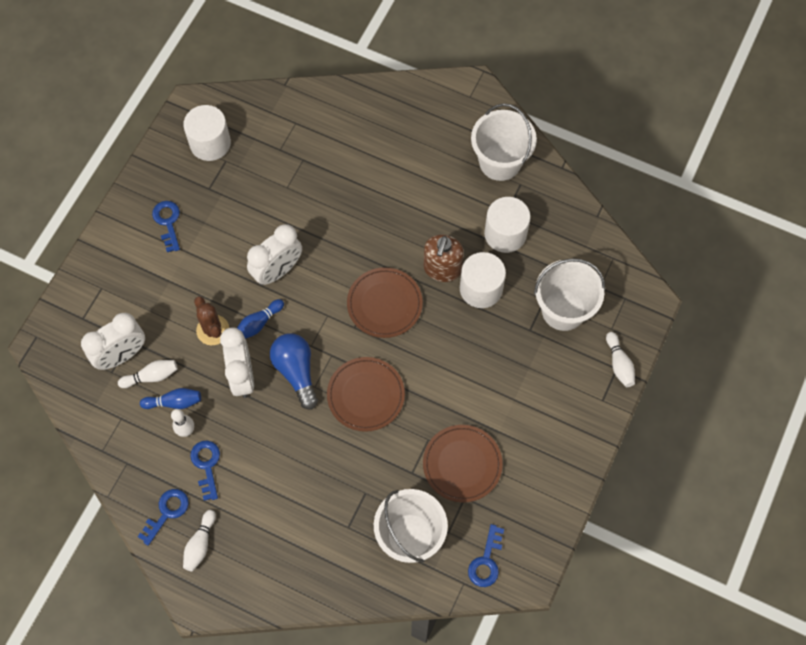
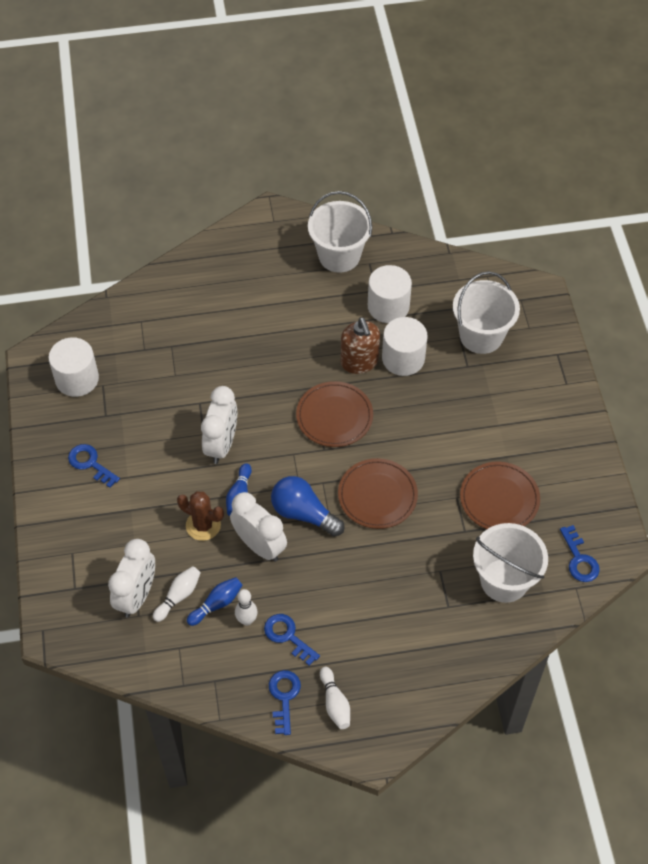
camera: 35 degrees left, 10 degrees down
(619, 364) = (556, 349): white bowling pin -> none

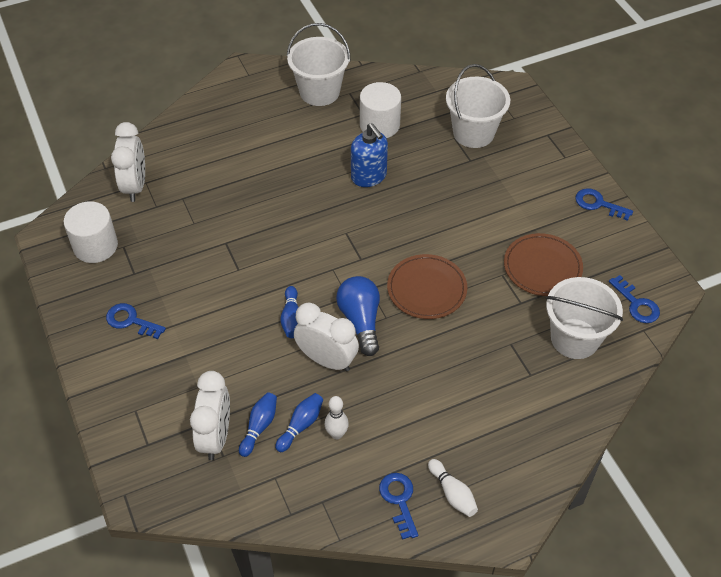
camera: 15 degrees left, 5 degrees down
(178, 596) = (259, 427): white bowling pin -> blue bowling pin
(203, 525) = (264, 353): brown cactus -> none
(221, 444) = (259, 275): white clock -> white clock (135, 186)
(287, 636) = (383, 440): blue key -> blue key (598, 204)
(303, 513) = (360, 321): blue light bulb -> blue light bulb turned 60 degrees clockwise
(334, 416) = (361, 228): brown plate -> none
(359, 362) = (369, 176): brown soap dispenser -> blue soap dispenser
(403, 358) = (409, 165): white cylinder -> none

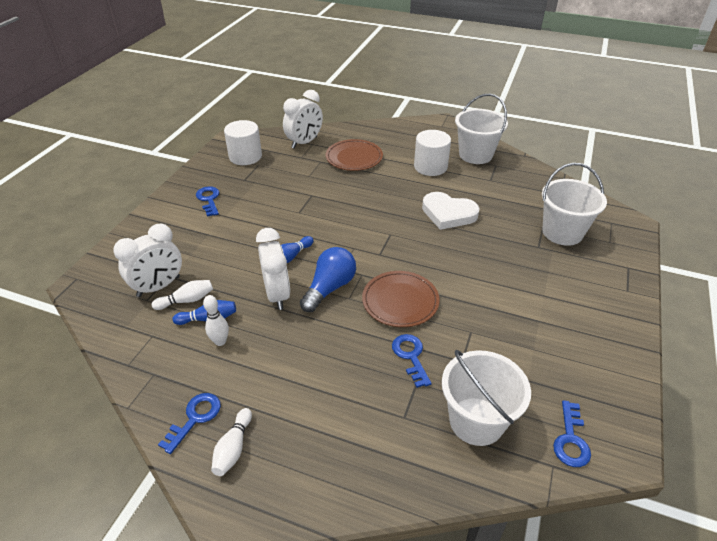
camera: 45 degrees right, 10 degrees down
(259, 427) = (186, 300): blue bowling pin -> white bowling pin
(369, 176) = (448, 213): blue soap dispenser -> white heart
(379, 125) = (494, 191): white cylinder -> white cylinder (430, 167)
(542, 267) = (512, 350): brown plate -> brown plate (354, 157)
(598, 204) = (621, 340): blue key -> blue key (410, 356)

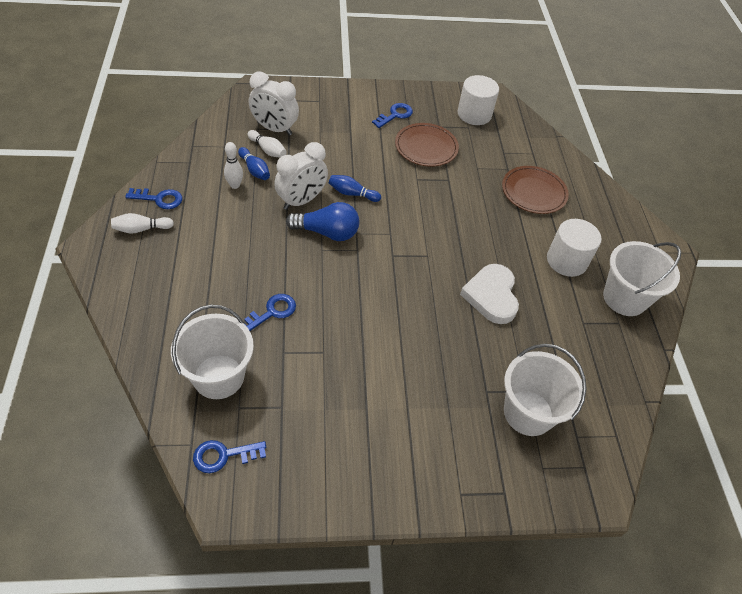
camera: 60 degrees right, 10 degrees up
(304, 142) = (530, 146): white clock -> none
(400, 301) = (336, 287): brown plate -> brown plate (426, 147)

